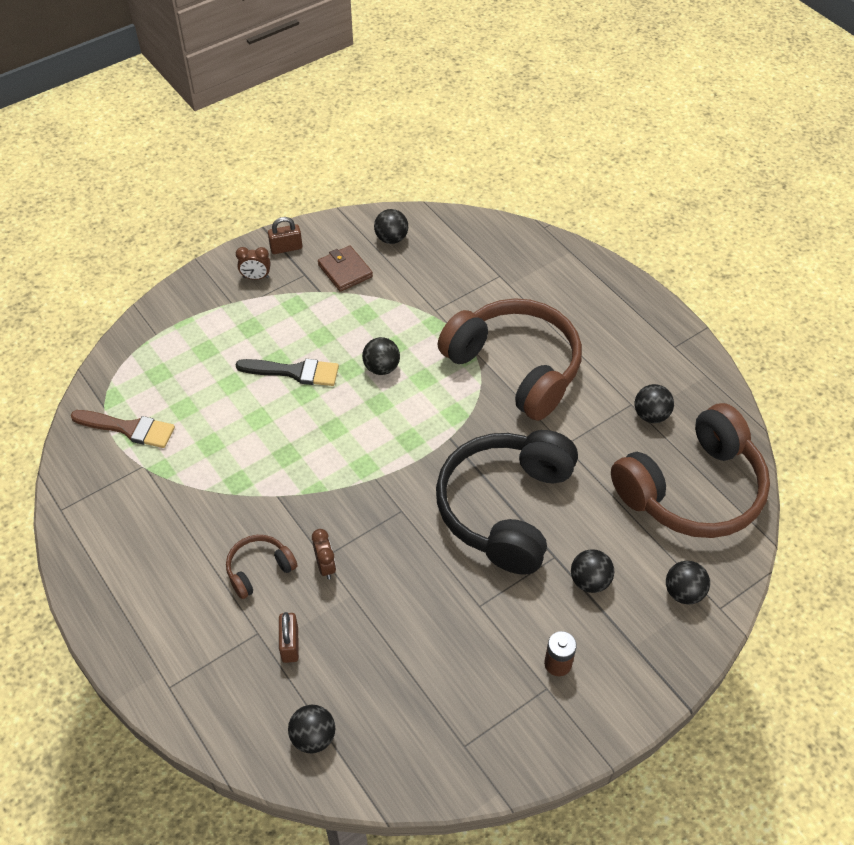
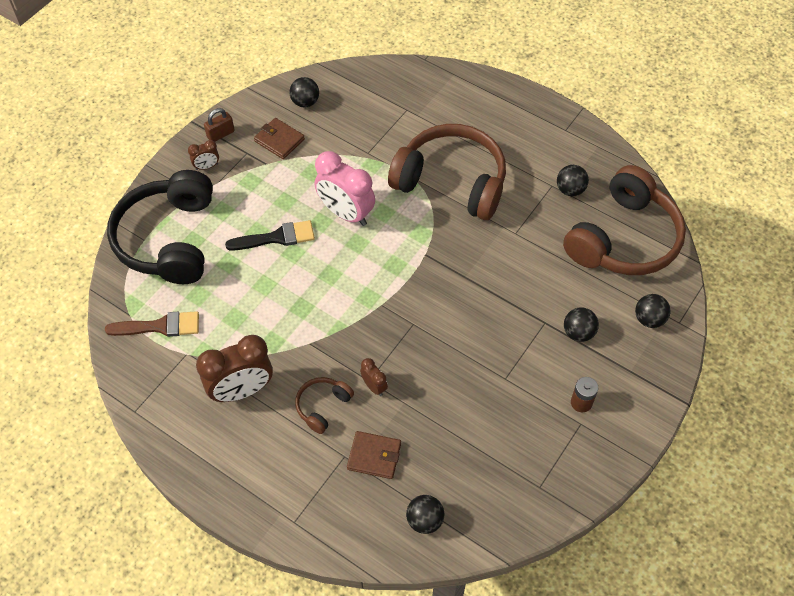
camera: 20 degrees left, 5 degrees up
(181, 524) = (241, 390): none -> brown clock
(290, 644) = (374, 456): brown padlock -> brown wallet
(381, 368) = (346, 213): black ball -> pink clock
(506, 508) = (492, 296): black headphones -> black headphones (169, 239)

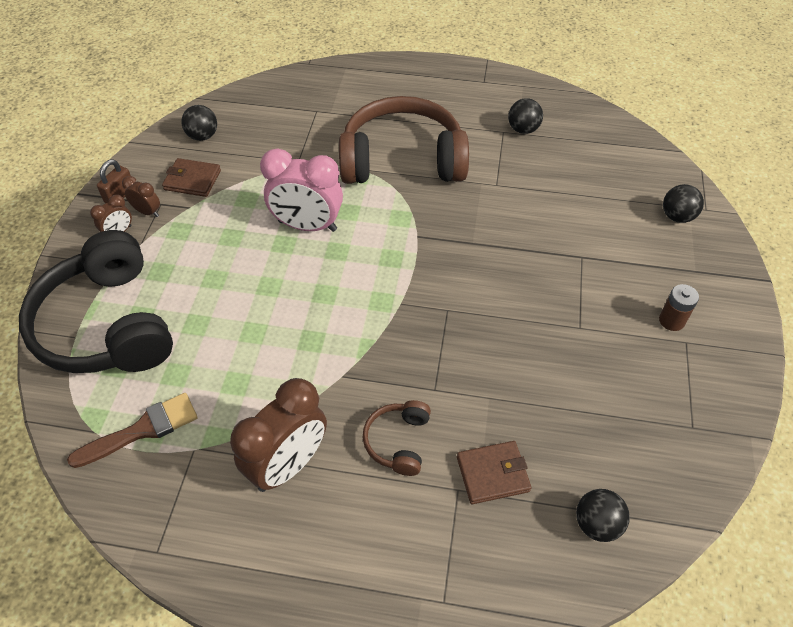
camera: 25 degrees left, 5 degrees down
(276, 237) = (241, 277): black brush -> none
(374, 386) = (445, 394): brown clock -> brown clock (147, 212)
(578, 333) = (621, 254): black ball -> none
(623, 238) = (602, 154): brown headphones -> none

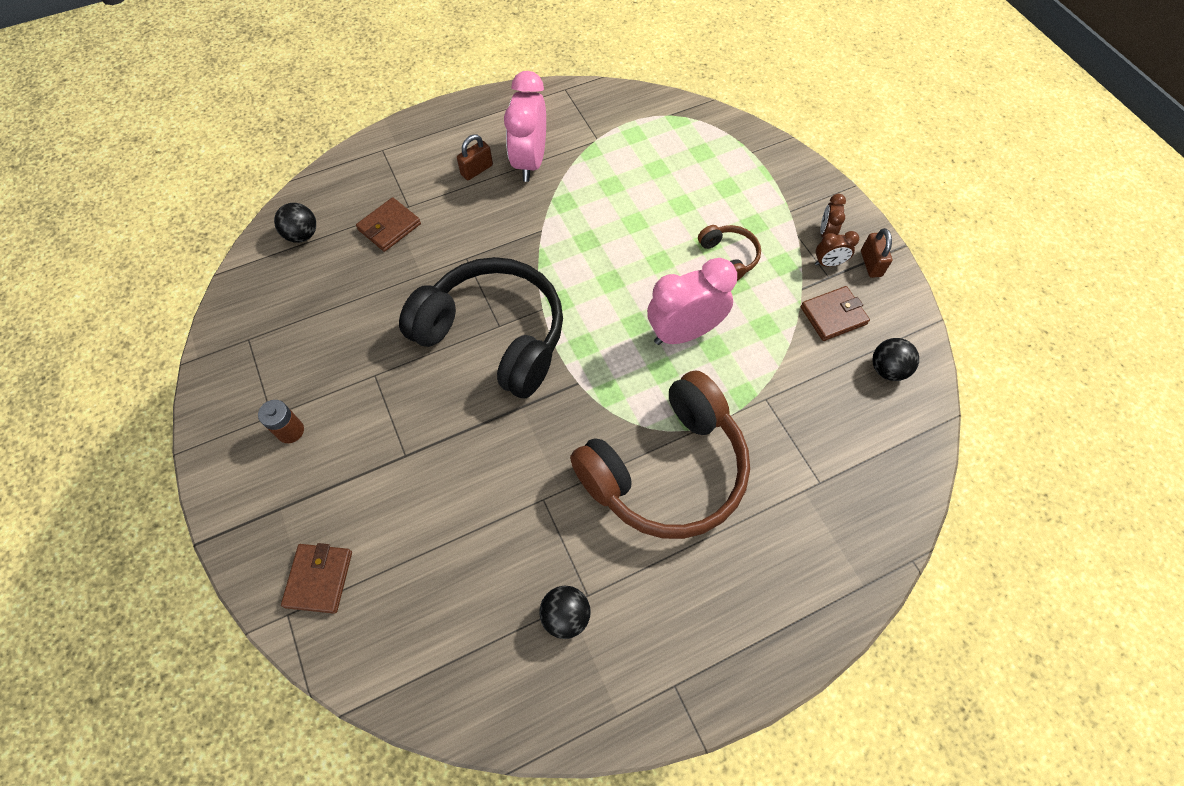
camera: 145 degrees right, 10 degrees up
(108, 325) = (741, 170): black headphones -> black headphones (494, 336)
(142, 430) = (640, 131): brown brush -> none
(288, 464) = (530, 162): brown clock -> pink clock
(352, 491) = (477, 170): none -> brown padlock
(398, 441) = (468, 211): brown headphones -> brown headphones (728, 257)
(677, 216) = (319, 579): black ball -> brown wallet

